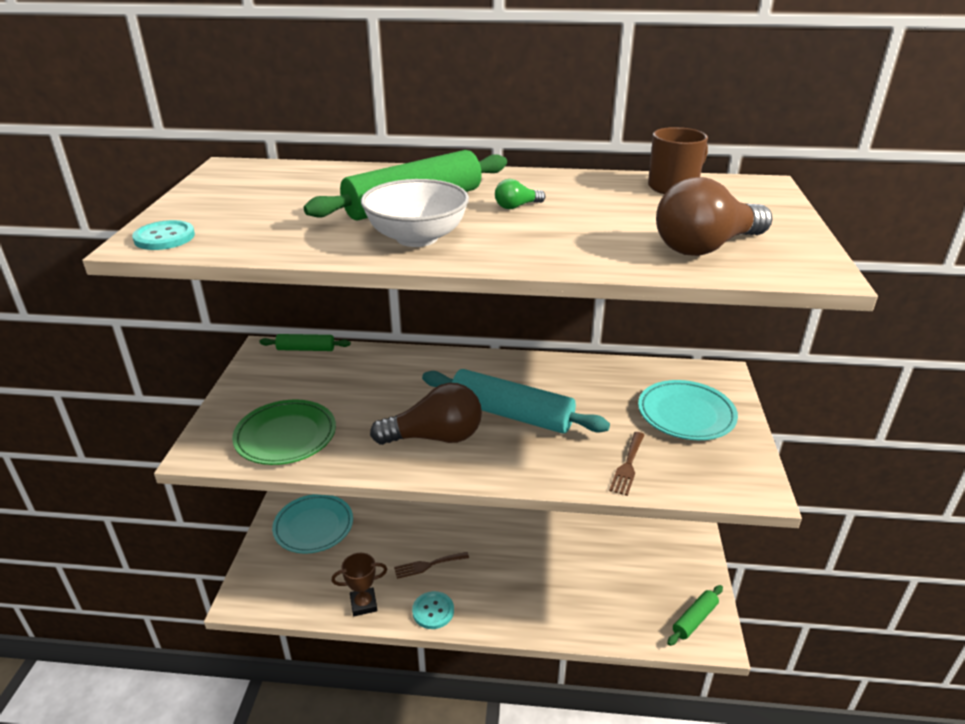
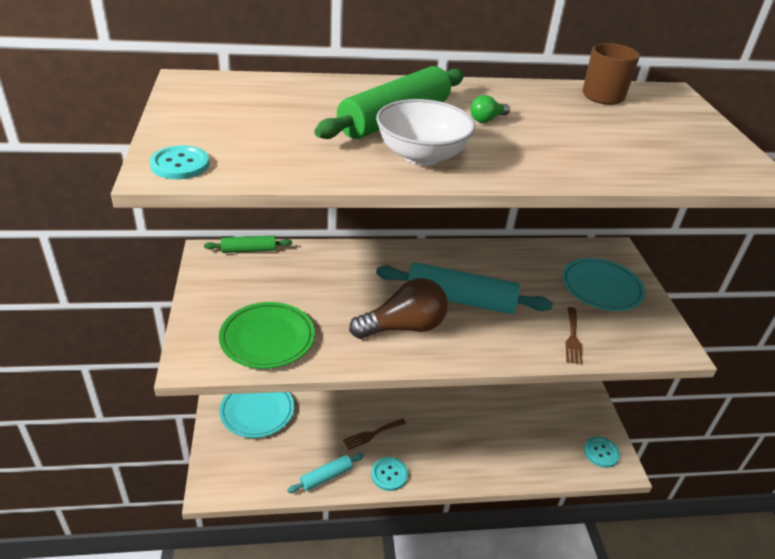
camera: 15 degrees left, 5 degrees up
(363, 604) = (326, 477): brown trophy -> turquoise rolling pin
(694, 619) = (601, 453): green rolling pin -> turquoise button
(705, 247) = (664, 156): brown light bulb -> none

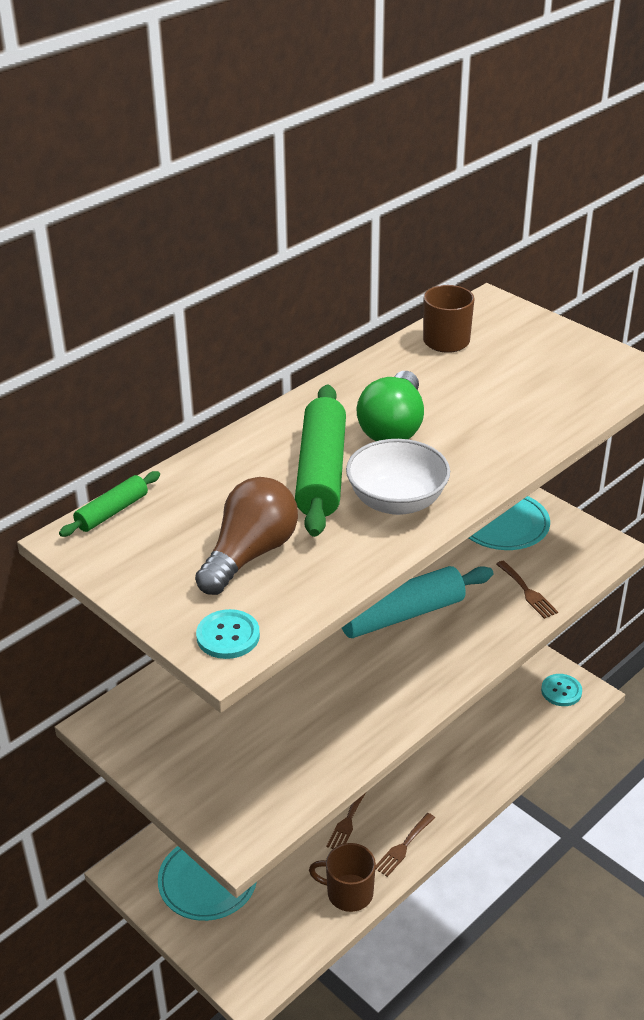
camera: 35 degrees left, 0 degrees up
(249, 250) = (140, 694): green rolling pin -> green rolling pin (112, 512)
(267, 339) = (278, 771): green plate -> none
(326, 477) = (348, 893): turquoise rolling pin -> brown mug
(389, 474) = (403, 847): turquoise button -> brown fork
(403, 327) = (383, 676): brown light bulb -> brown light bulb (250, 554)
(487, 119) = (393, 427): green light bulb -> green light bulb, size x2.25

